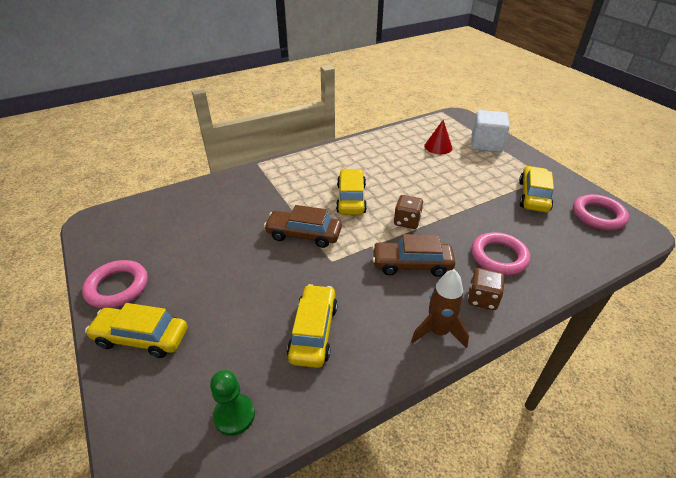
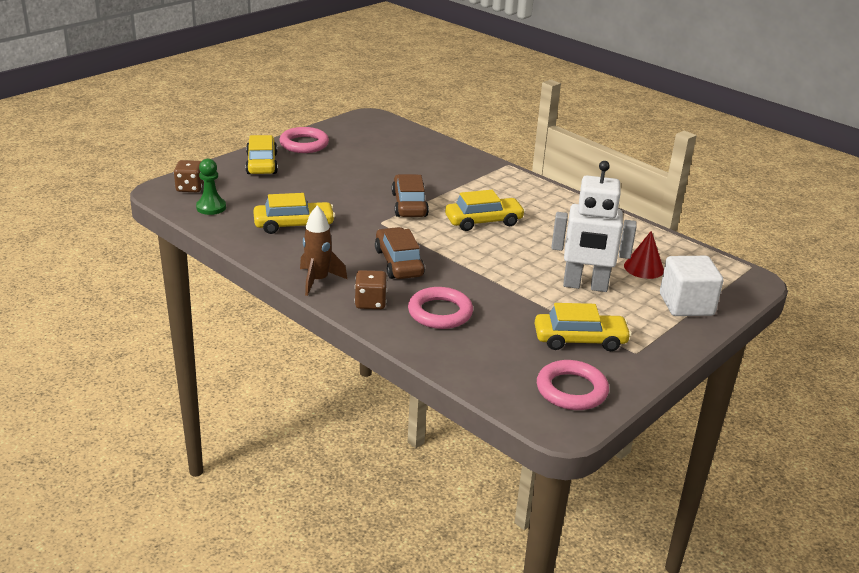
camera: 70 degrees right, 10 degrees down
(407, 221) = (466, 256): brown dice -> brown dice (190, 188)
(460, 175) = (585, 286): none -> white robot

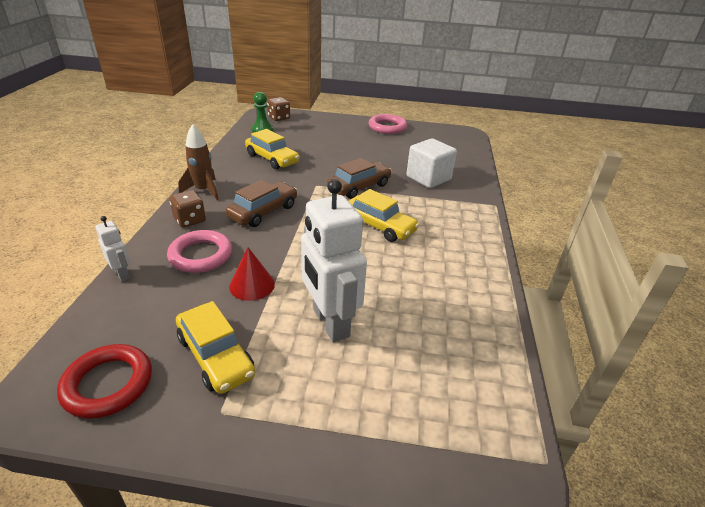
camera: 55 degrees right, 5 degrees up
(262, 164) = (340, 125): yellow car -> none
(429, 357) = (122, 274): none -> white robot
(571, 390) = (108, 384): pink ring -> red ring
(644, 268) = (417, 354): red cone -> red cone (252, 285)
(686, 304) = (372, 423): white cube -> white cube (428, 178)

